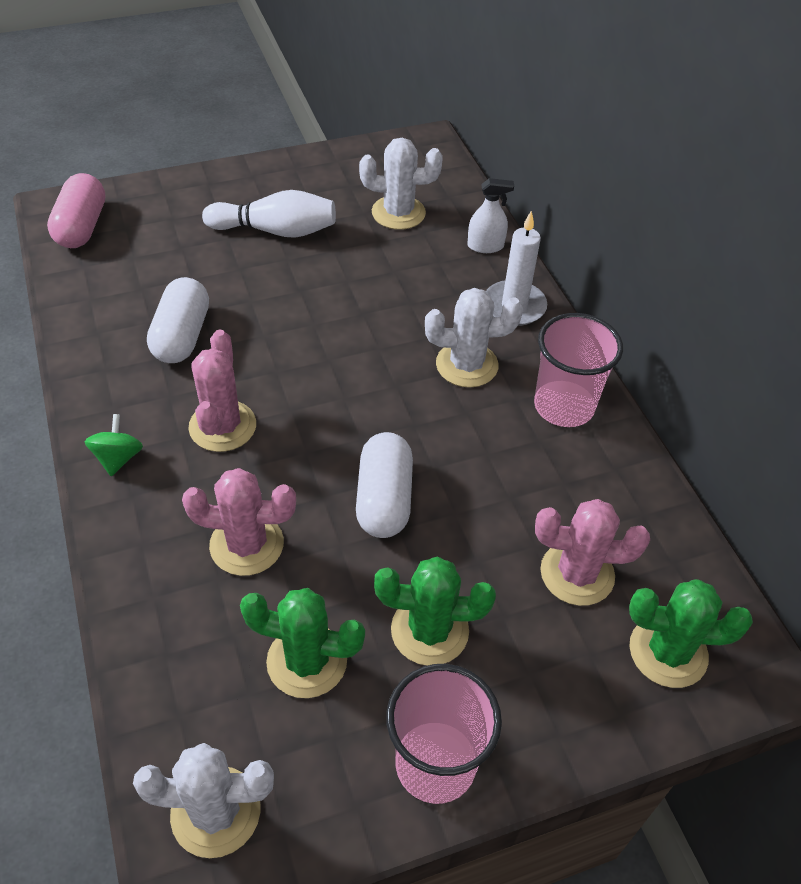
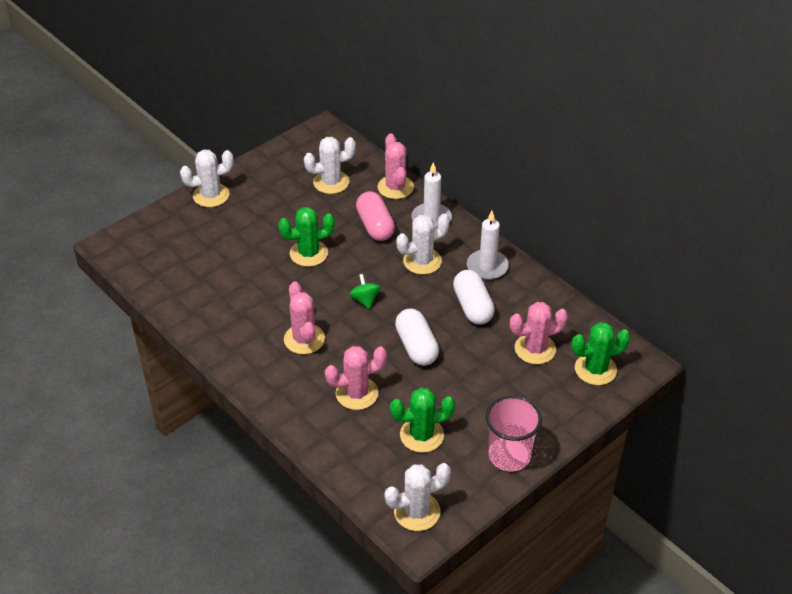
camera: 20 degrees left, 5 degrees down
(81, 227) = (136, 252): pink capsule -> pink capsule (375, 226)
(118, 458) = (256, 375): green spinning top -> green spinning top (365, 300)
(182, 336) = (246, 298): white capsule -> white capsule (473, 307)
(228, 183) = (211, 195): none -> white cactus
(275, 231) = (261, 217): white bowling pin -> none
(429, 630) = (475, 400): green cactus -> green cactus (309, 253)
(485, 246) = (395, 187): white spray bottle -> pink cactus
(564, 406) = (487, 266): pink cup -> white candle

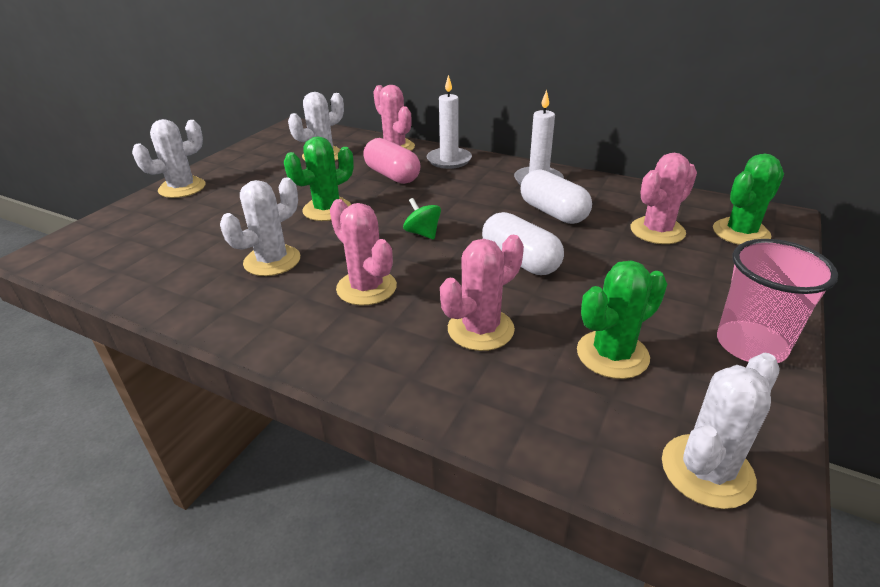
camera: 20 degrees left, 10 degrees down
(422, 261) = (465, 190): white cactus -> white cactus (272, 261)

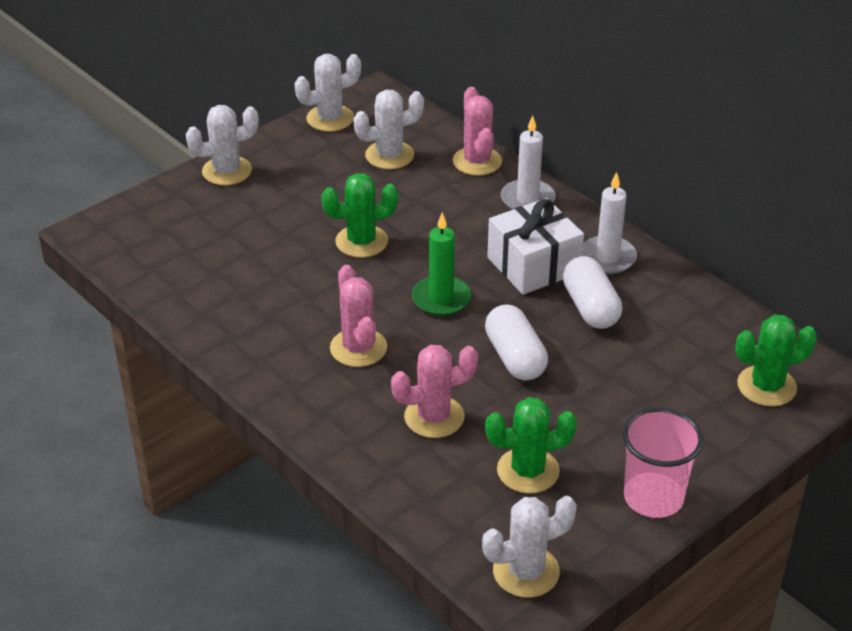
camera: 20 degrees right, 5 degrees up
(272, 261) = (286, 294): white cactus -> white cactus (330, 118)
(392, 175) = (451, 208): pink capsule -> none
(422, 233) = (441, 299): green spinning top -> green candle
(484, 196) = (533, 265): none -> white gift
(657, 231) = (680, 360): pink cactus -> none

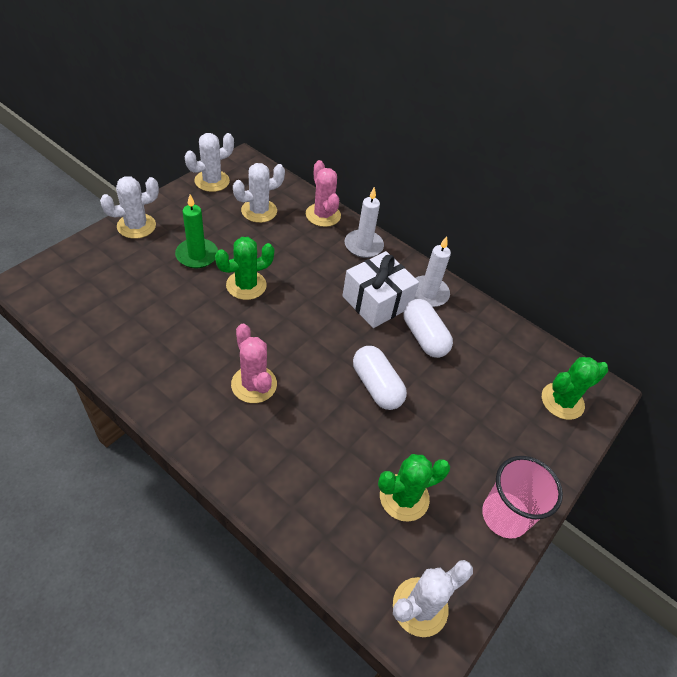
camera: 15 degrees left, 10 degrees up
(434, 417) = (322, 449): pink cactus -> none
(441, 299) = (313, 334): green candle -> green candle (197, 255)

